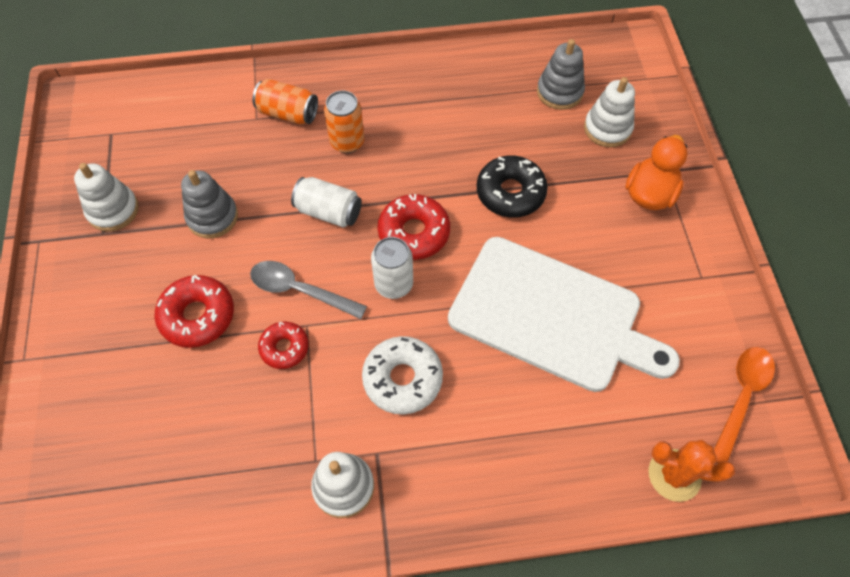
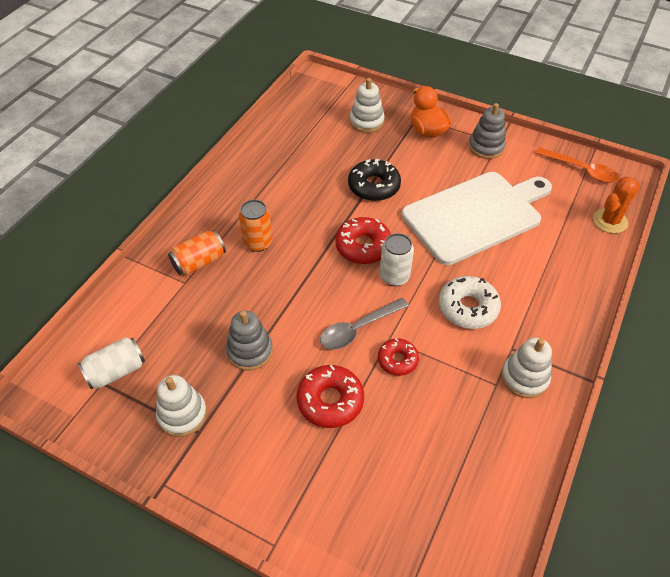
camera: 55 degrees left, 10 degrees down
(329, 212) = (307, 281): white can -> white can (116, 371)
(559, 92) = (320, 125): grey stacking toy -> grey stacking toy (486, 147)
(741, 397) = (581, 170): orange spoon -> orange spoon turned 150 degrees clockwise

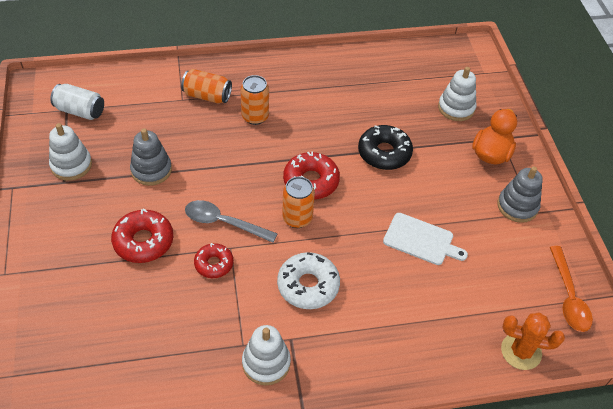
camera: 50 degrees right, 0 degrees up
(394, 276) = (297, 218): white can -> orange can
(476, 215) = (421, 240): white cutting board -> white cutting board, size x0.48

